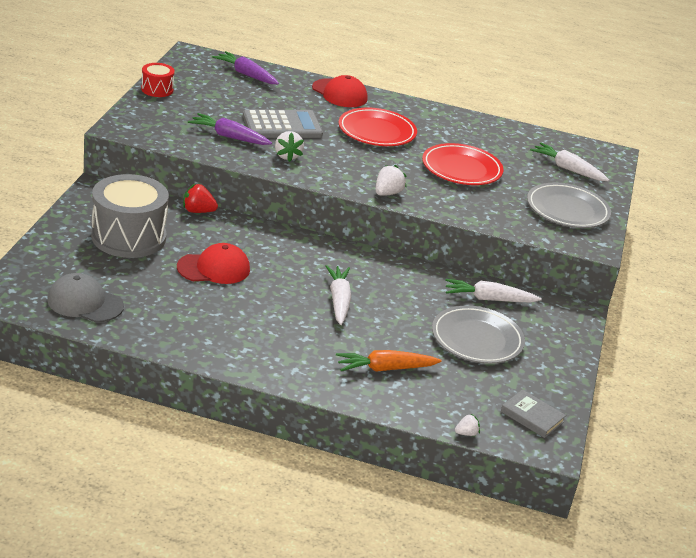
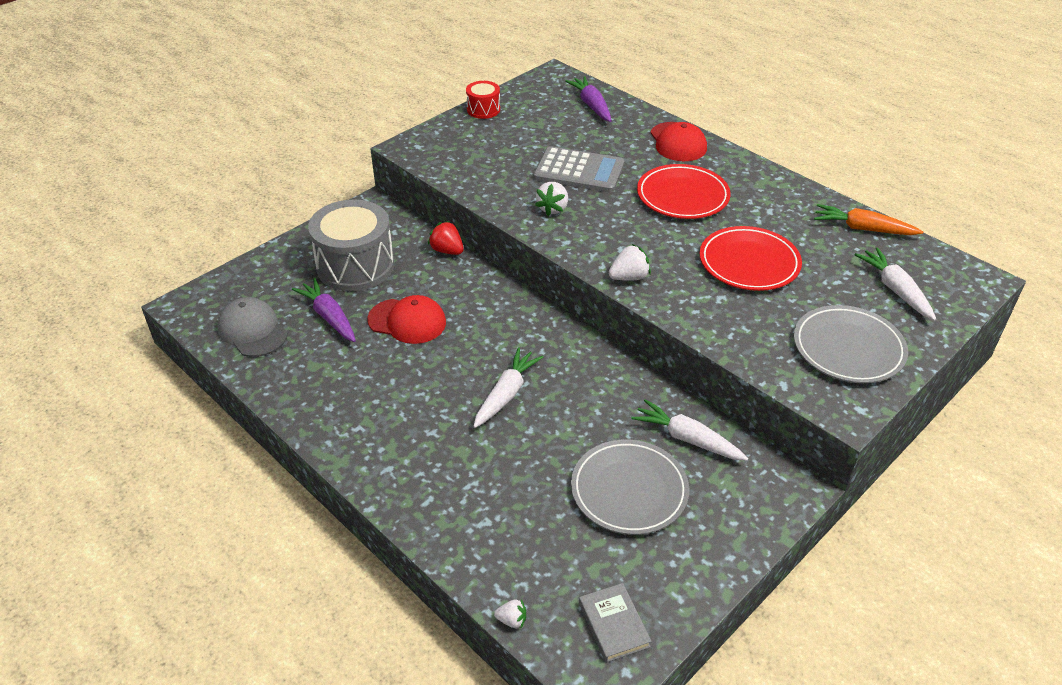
camera: 35 degrees right, 10 degrees up
(229, 137) = (510, 175): purple carrot -> purple carrot (329, 317)
(385, 369) = (487, 498): orange carrot -> orange carrot (863, 229)

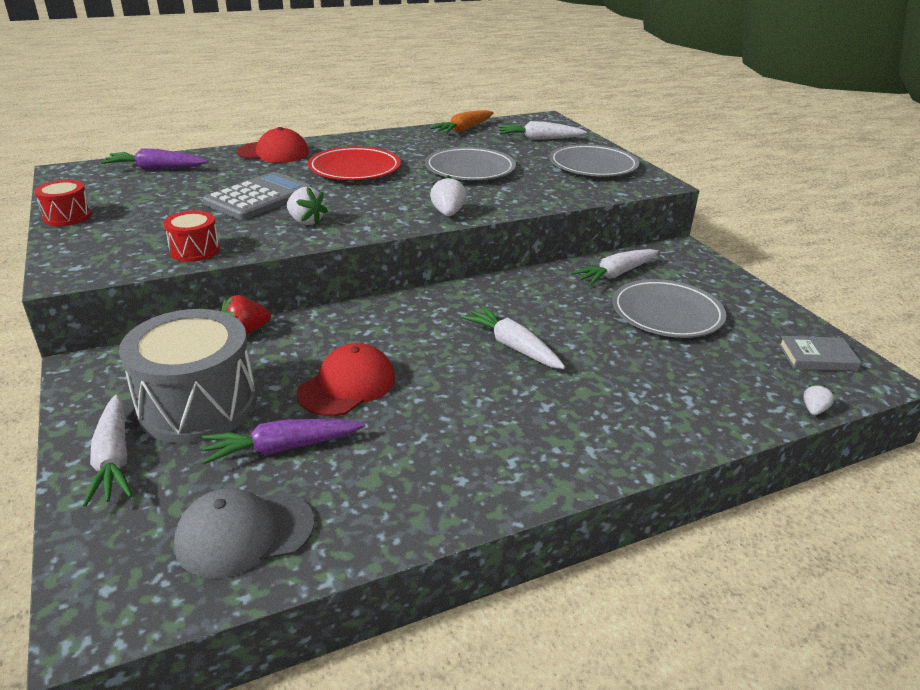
camera: 70 degrees left, 10 degrees down
(294, 257) = (113, 459): none -> white carrot
(470, 179) = (195, 250): none -> red drum
(749, 263) = (470, 169): red plate -> grey plate

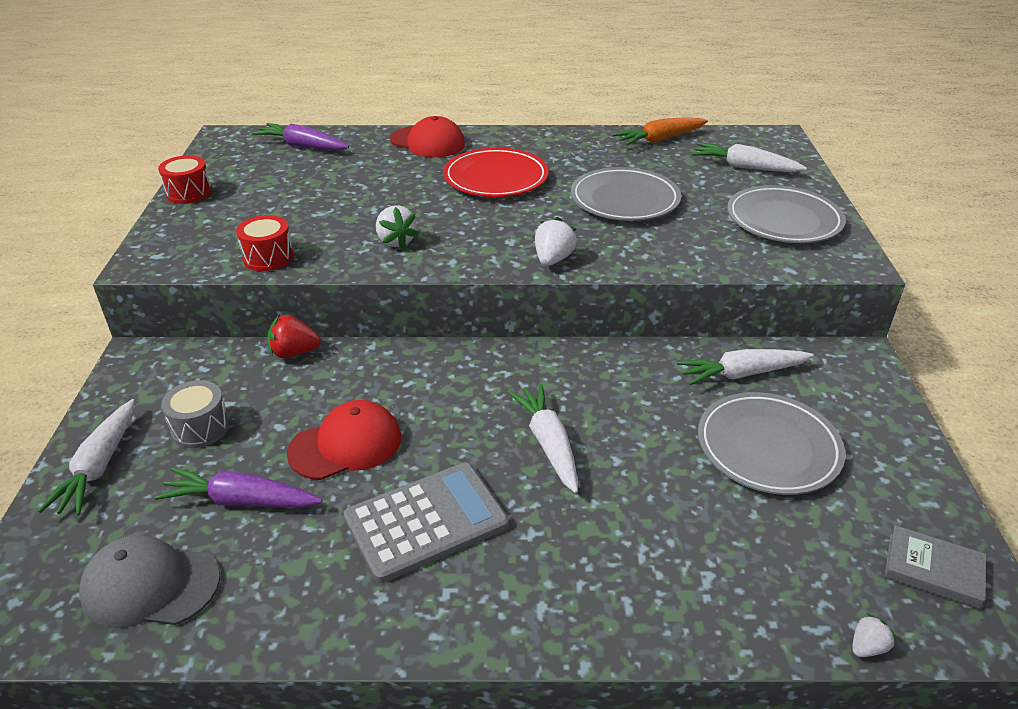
camera: 25 degrees right, 5 degrees up
(198, 405) = (200, 428): grey drum -> grey drum, size x0.49
(259, 197) = (373, 200): grey calculator -> grey calculator (426, 521)

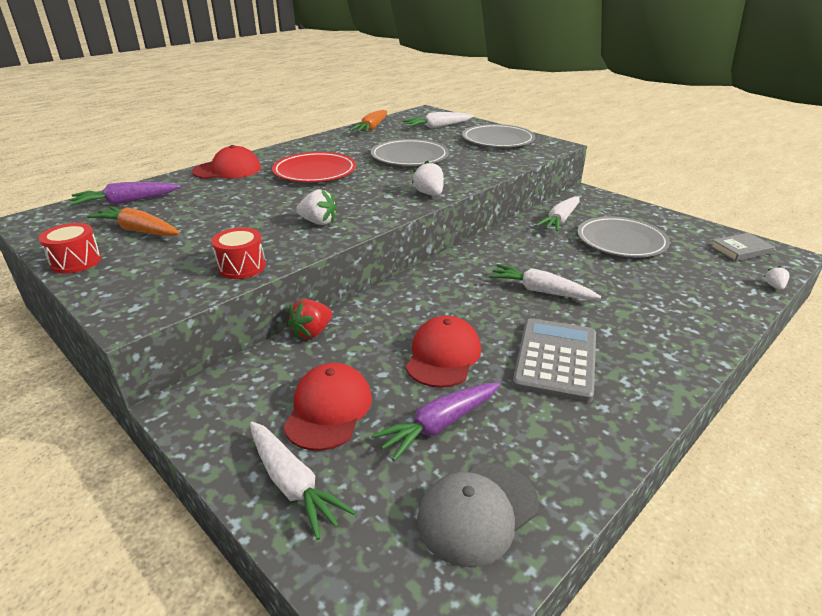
camera: 45 degrees left, 5 degrees down
(200, 428) = (328, 409): grey drum -> red cap
(265, 182) = (139, 230): none -> orange carrot

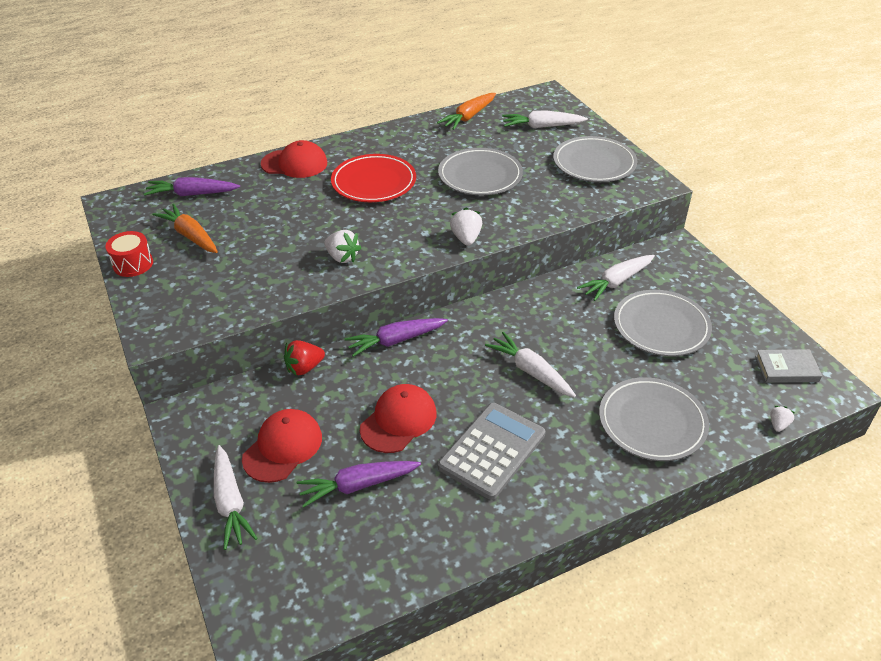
camera: 20 degrees right, 10 degrees up
(242, 267) = (255, 300): red drum -> none
(395, 293) = (396, 341): none -> purple carrot
(477, 512) = (345, 563): grey cap -> none
(676, 306) = (652, 422): none -> grey plate

